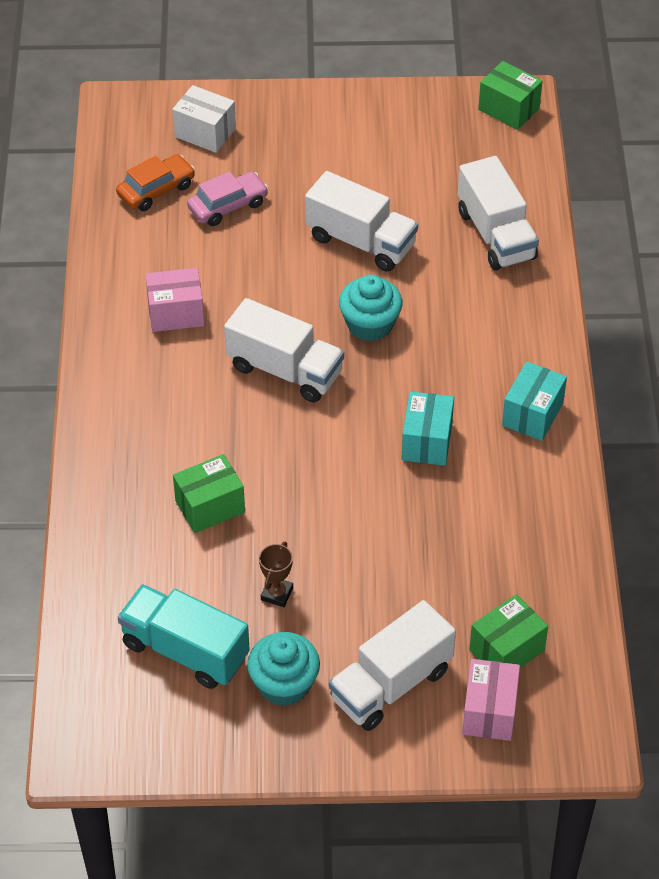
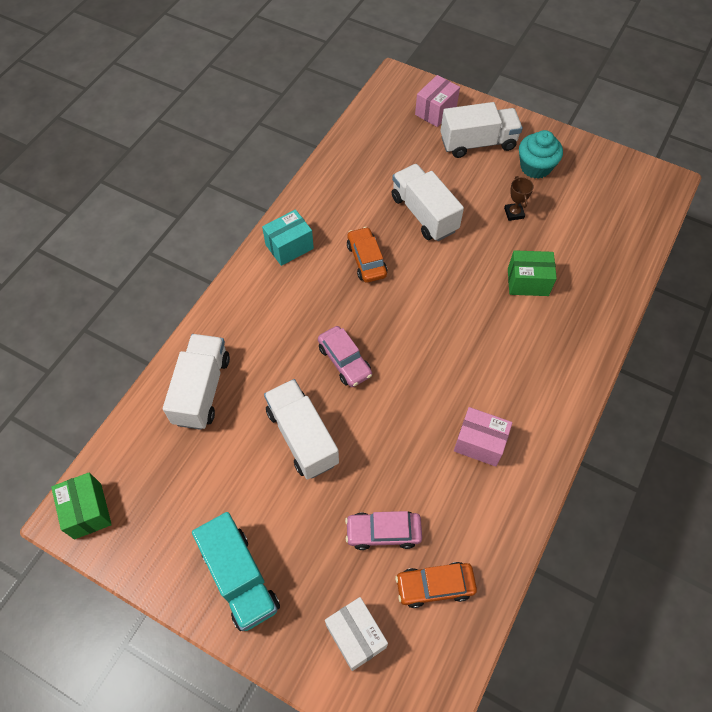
camera: 150 degrees left, 10 degrees up
(185, 651) = (583, 206): turquoise truck -> turquoise truck (240, 578)
(277, 594) = (514, 213): brown trophy -> brown trophy turned 60 degrees counterclockwise
(284, 370) = (426, 354): white truck -> white truck (424, 214)
(370, 324) = (344, 361): turquoise cupcake -> pink car
(427, 441) = (366, 260): turquoise box -> orange car
(506, 650) = (406, 133): green box -> none

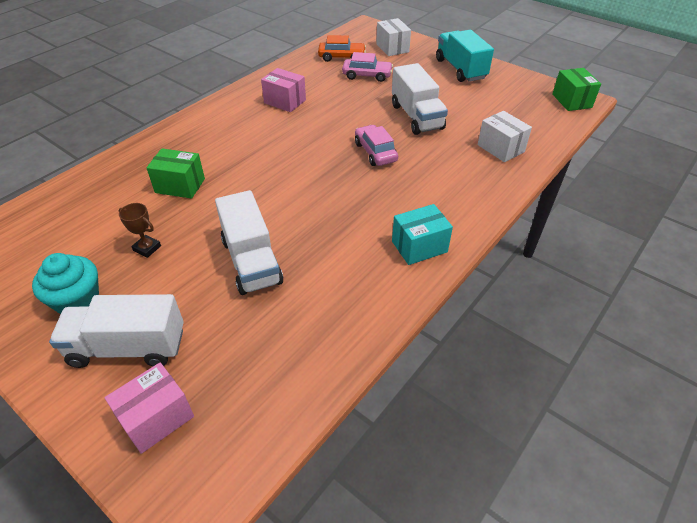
camera: 170 degrees left, 15 degrees down
(202, 390) = (500, 148): white truck -> white box
(366, 260) = (335, 223): orange car -> none
(514, 213) = (147, 248): brown trophy -> brown trophy turned 60 degrees counterclockwise

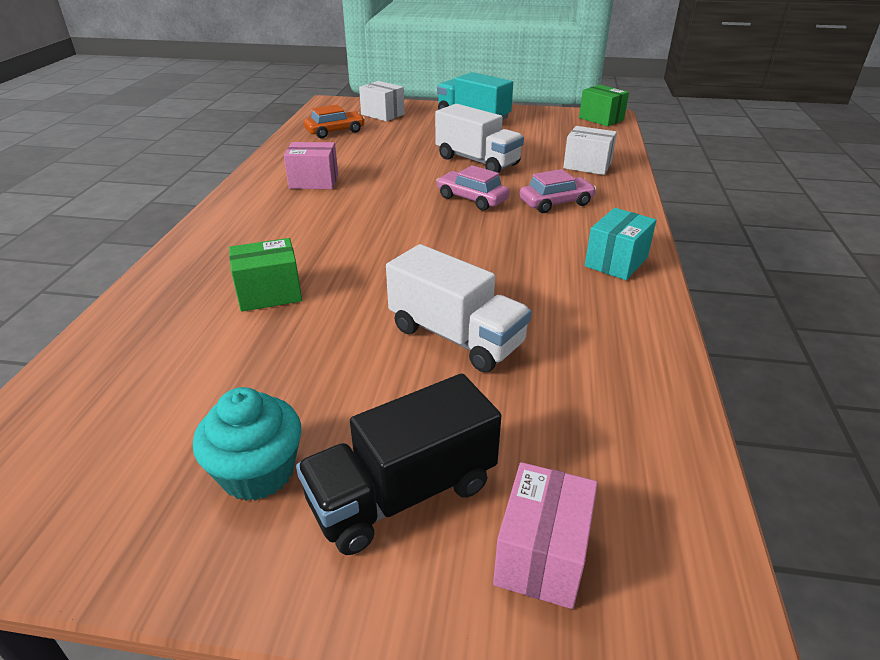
camera: 30 degrees left, 10 degrees down
(128, 347) = (403, 493): white truck -> black truck
(147, 248) = (299, 373): brown trophy -> none
(367, 75) = (383, 140): pink car -> pink car (556, 203)

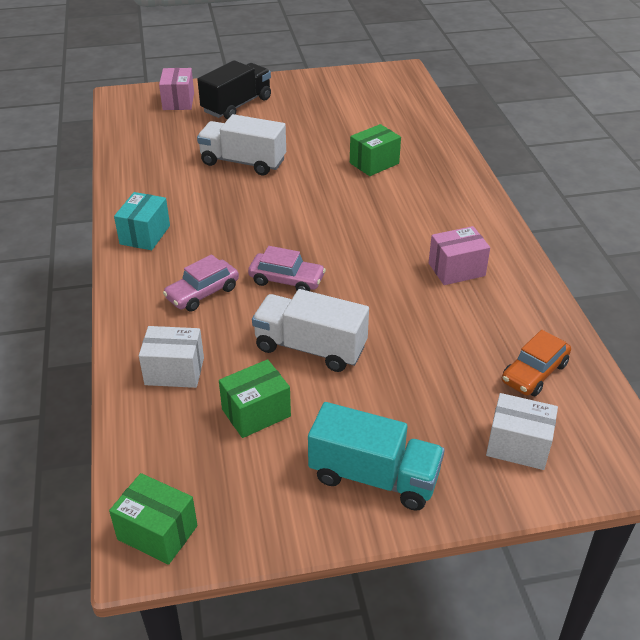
camera: 160 degrees right, 5 degrees up
(258, 472) = (299, 100): turquoise cupcake -> none
(532, 143) = (256, 413): none -> green box

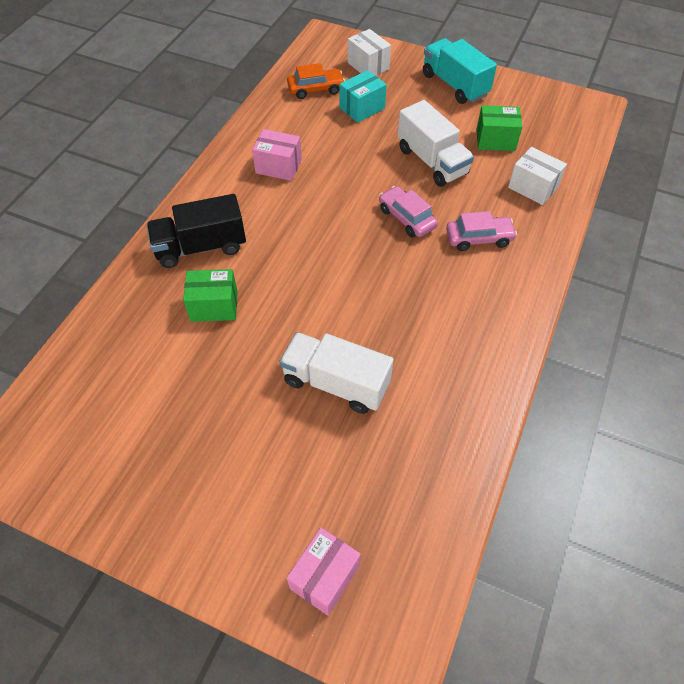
camera: 145 degrees left, 15 degrees up
(145, 235) = (495, 327): turquoise box -> turquoise box (362, 108)
(157, 532) = (583, 110): green box -> none
(237, 105) = (258, 511): black truck -> black truck (201, 247)
(243, 162) = (336, 383): white truck -> white truck turned 150 degrees clockwise

